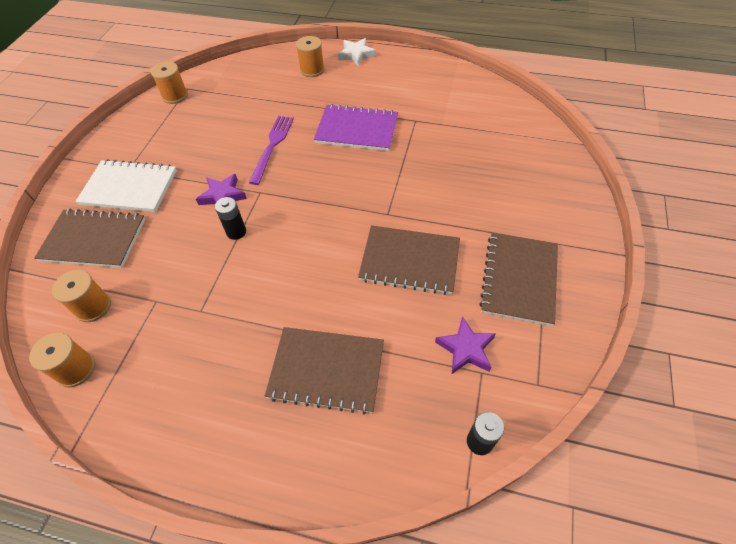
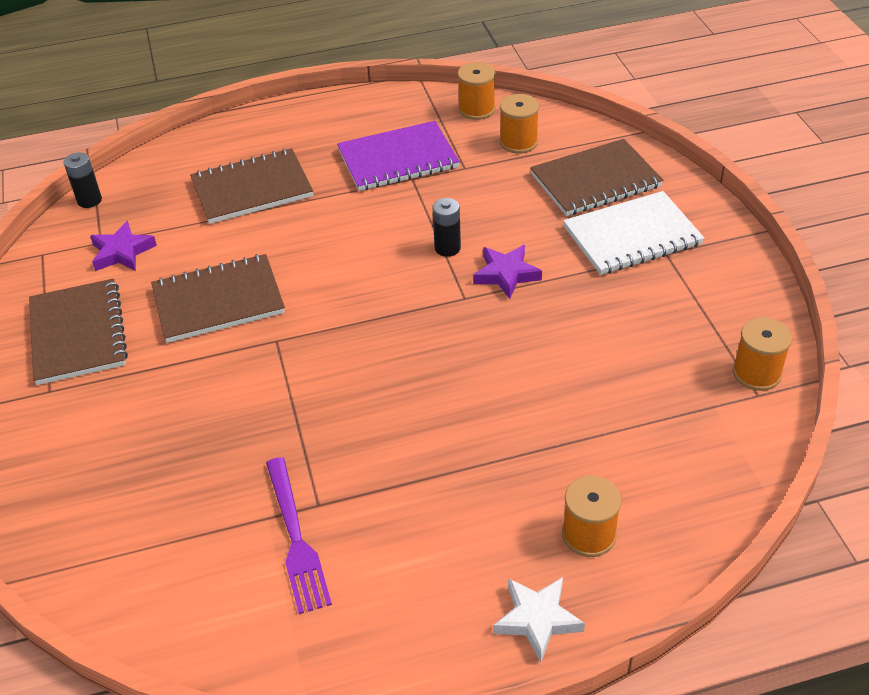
camera: 150 degrees right, 10 degrees down
(272, 145) = (511, 362): purple fork -> purple fork (296, 540)
(357, 130) = (404, 442): purple notebook -> purple notebook (398, 159)

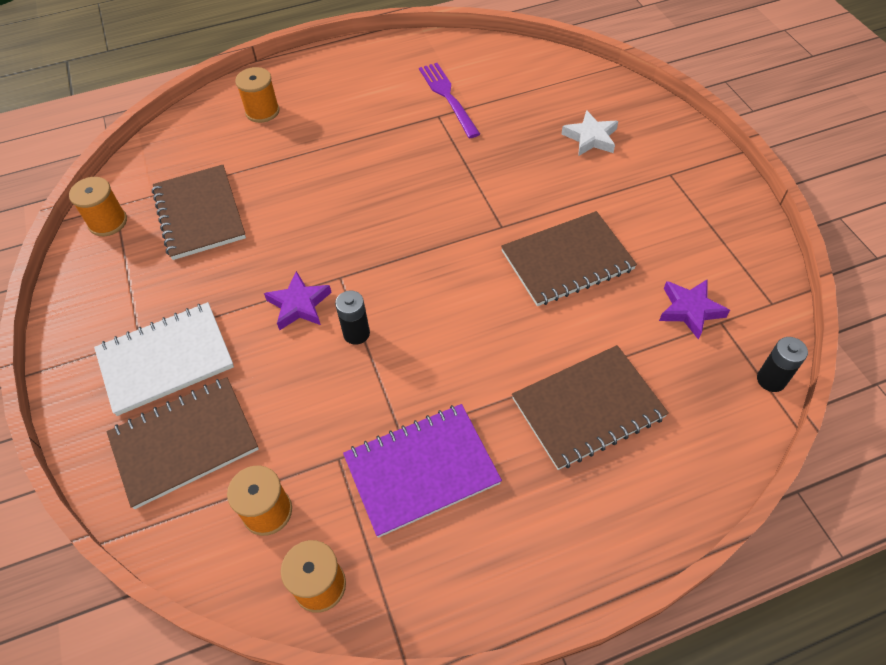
camera: 175 degrees right, 10 degrees up
(78, 334) = (678, 222): brown notebook -> brown notebook (199, 214)
(537, 619) = (300, 71): white star -> white star (591, 138)

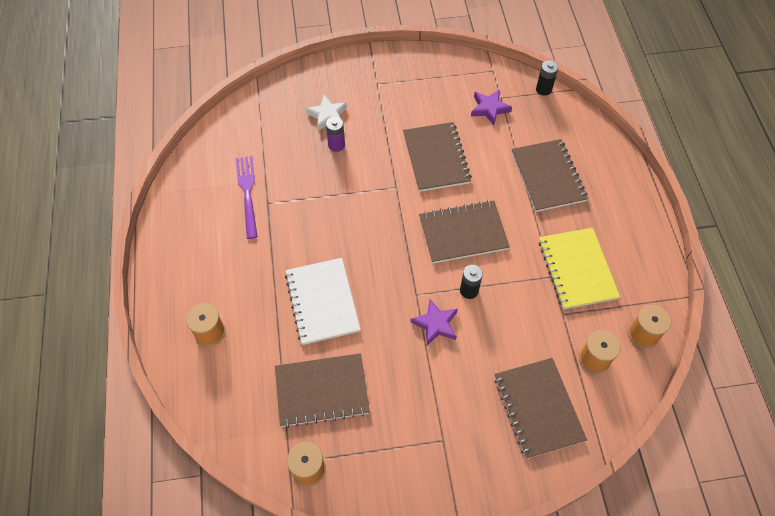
camera: 80 degrees left, 5 degrees up
(166, 359) = (466, 420): white notebook -> white notebook (322, 302)
(421, 470) = (577, 269): purple notebook -> yellow notebook
(447, 96) = (247, 192): purple fork -> purple fork turned 90 degrees clockwise
(448, 312) = (463, 233): none -> brown notebook
(546, 155) = (336, 145): none -> purple battery

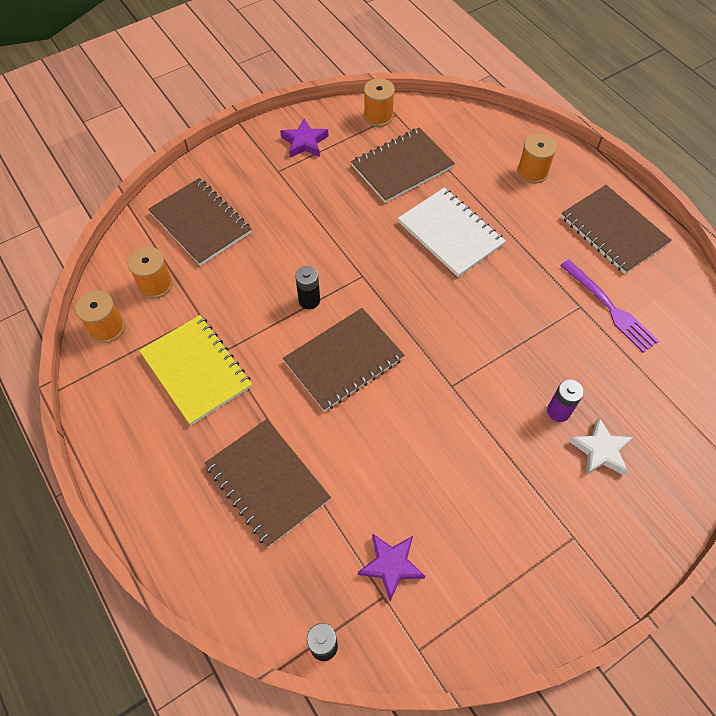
camera: 155 degrees right, 0 degrees up
(435, 324) = (328, 256): purple star -> purple star (304, 142)
(436, 158) = (424, 447): brown notebook -> brown notebook (613, 231)

